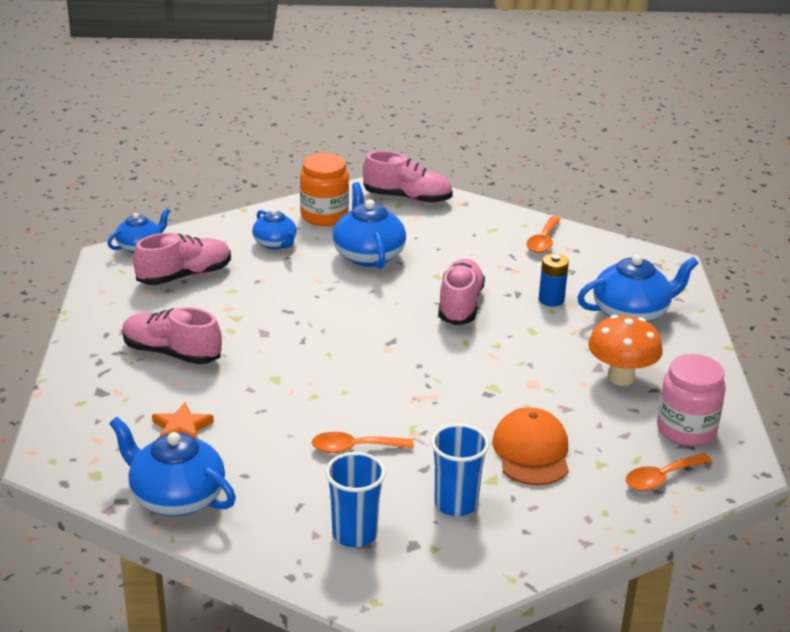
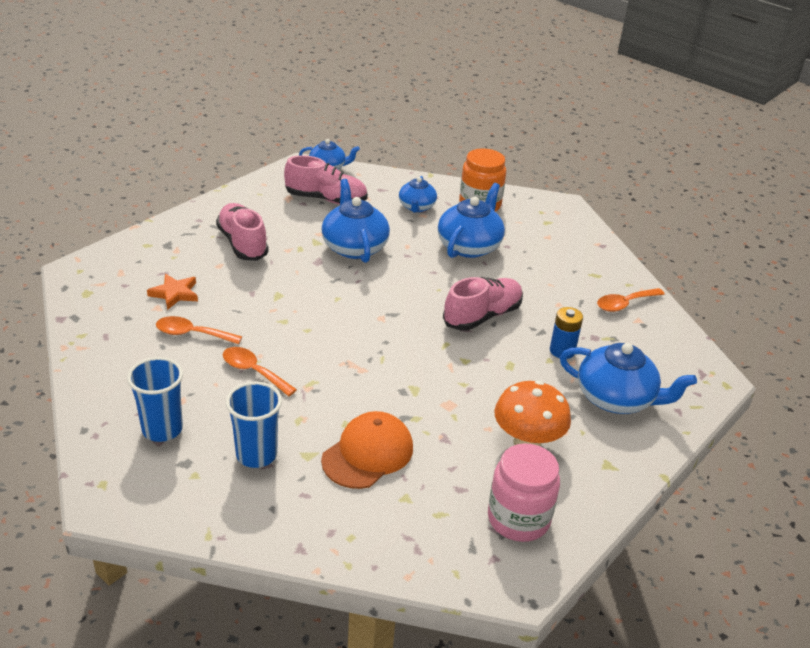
camera: 40 degrees right, 5 degrees up
(176, 497) = (104, 335): blue teapot -> blue teapot (354, 247)
(407, 198) = (561, 220): pink shoe -> none
(661, 478) = (436, 542): orange spoon -> orange spoon (192, 334)

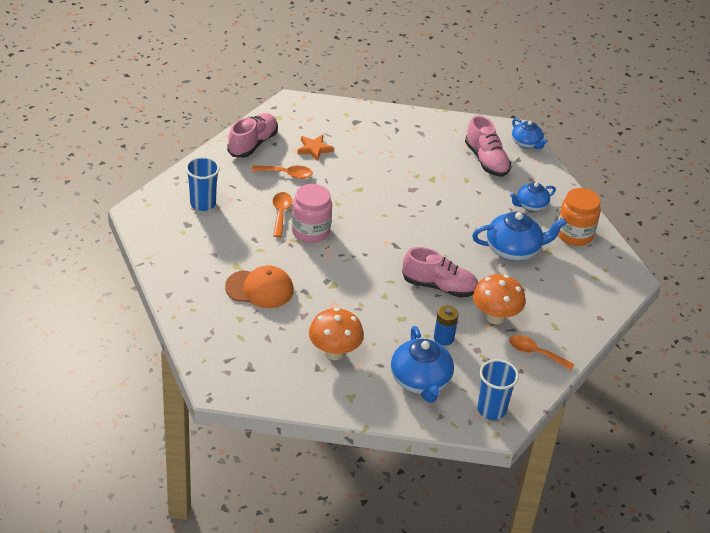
camera: 55 degrees right, 5 degrees up
(192, 334) = (287, 174): orange spoon -> orange spoon turned 120 degrees clockwise
(242, 243) = (393, 150): pink shoe -> pink shoe (253, 144)
(256, 455) = (218, 247): blue cup -> blue cup (491, 409)
(354, 247) = (447, 198): blue teapot -> none
(518, 519) = (266, 371): pink jar -> pink jar (310, 231)
(556, 303) = (495, 317): none -> orange mushroom

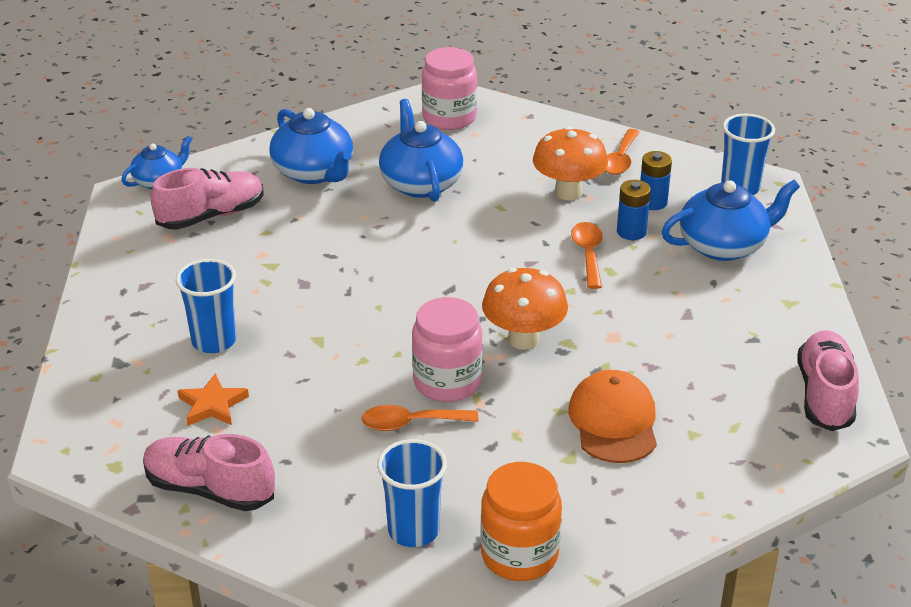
camera: 95 degrees left, 5 degrees down
(287, 174) = (296, 430): orange spoon -> orange spoon (588, 254)
(334, 352) = (713, 326): orange mushroom -> orange mushroom (523, 339)
(366, 153) = (214, 341): none -> blue cup
(439, 286) = (527, 242): pink shoe -> pink shoe (824, 395)
(478, 357) = (652, 202): none -> blue battery
(531, 205) = (314, 172): blue teapot -> blue teapot, size x1.64
(574, 234) = (369, 136): orange jar -> orange jar (519, 555)
(598, 276) = (449, 118): none -> pink jar

